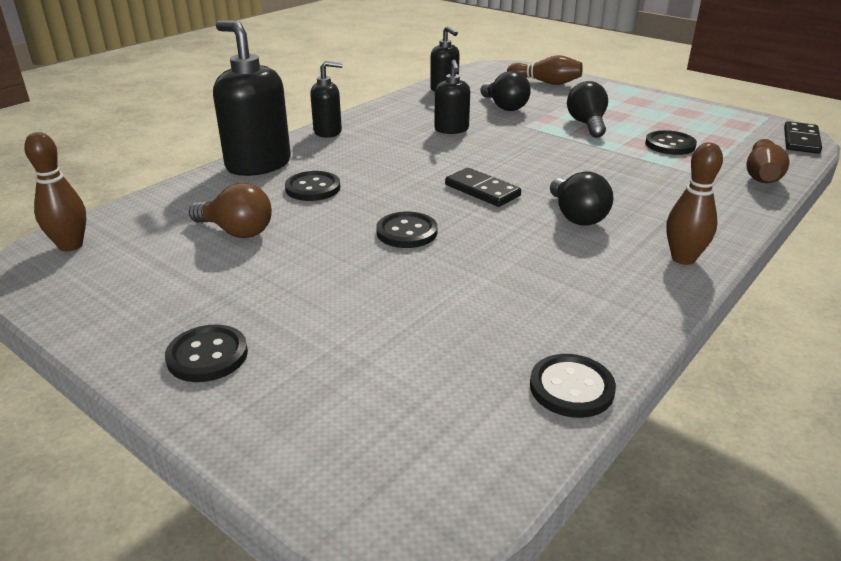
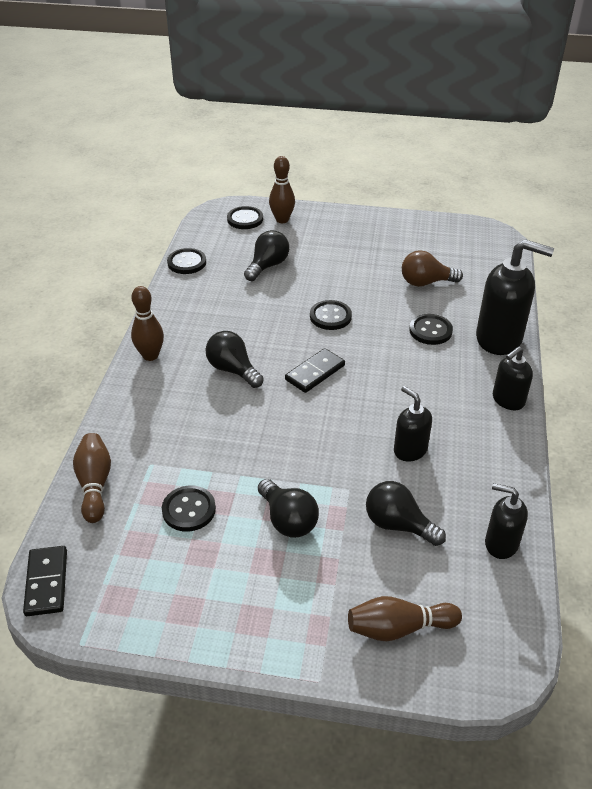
camera: 150 degrees right, 10 degrees up
(71, 246) = (493, 245): brown bowling pin -> brown bowling pin (282, 220)
(207, 355) = (346, 226): black button -> black button (245, 219)
(425, 328) = (267, 266): none -> black light bulb
(482, 190) = (315, 373): black domino -> black domino turned 60 degrees counterclockwise

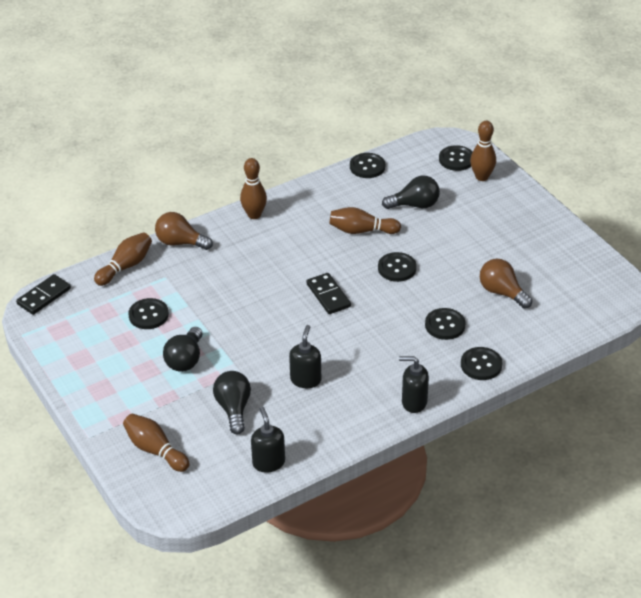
camera: 50 degrees right, 0 degrees up
(117, 424) = (180, 242): none -> brown light bulb
(233, 370) = (285, 258): black light bulb -> none
(259, 309) = (361, 231): none -> brown bowling pin
(315, 373) = (328, 295): black domino -> black domino turned 60 degrees clockwise
(499, 339) = (481, 365): black soap dispenser -> black button

